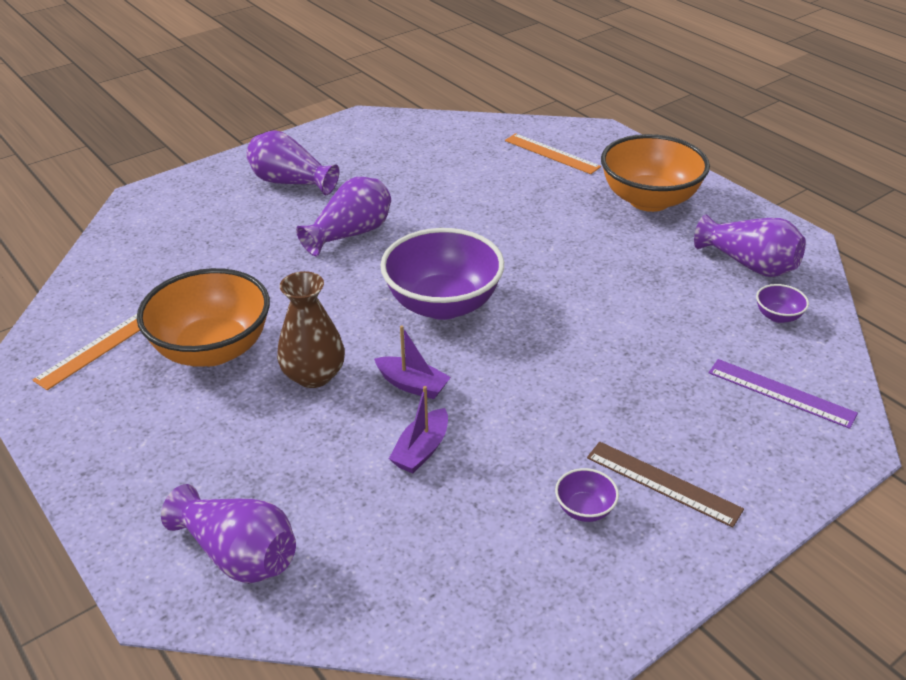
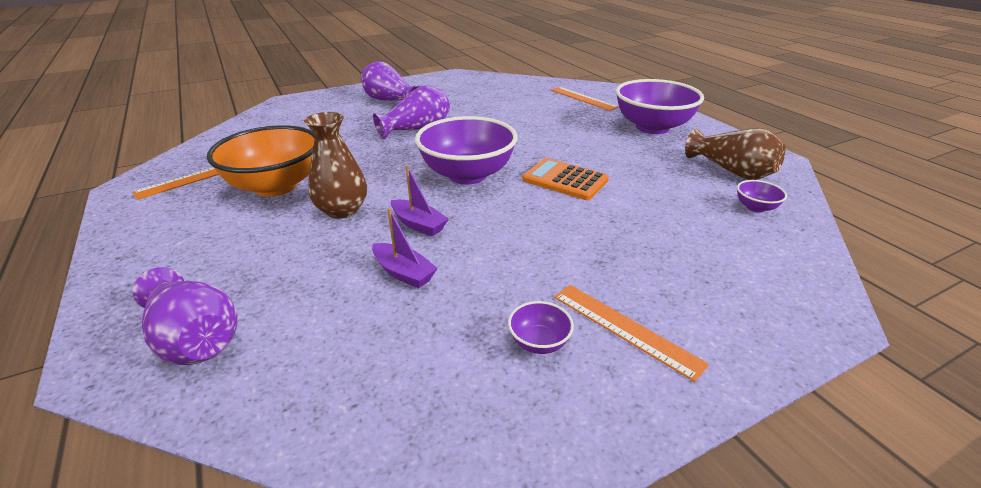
camera: 10 degrees right, 5 degrees down
(421, 450) = (403, 273): purple boat -> purple boat turned 90 degrees counterclockwise
(561, 299) = (565, 180): none -> orange calculator
(649, 200) = (652, 127): orange bowl -> purple bowl
(663, 483) = (625, 328): brown ruler -> orange ruler
(749, 264) = (732, 171): purple vase -> brown vase
(781, 393) = (756, 265): purple ruler -> none

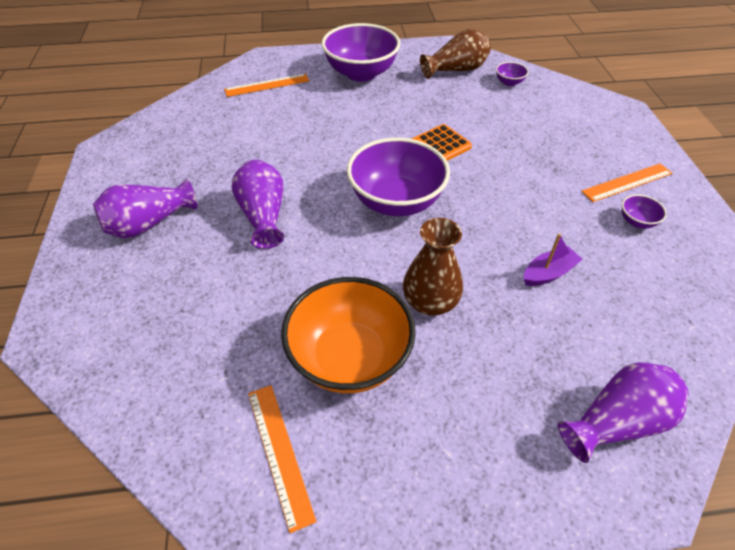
camera: 70 degrees left, 15 degrees up
(418, 224) = (476, 251): purple boat -> none

